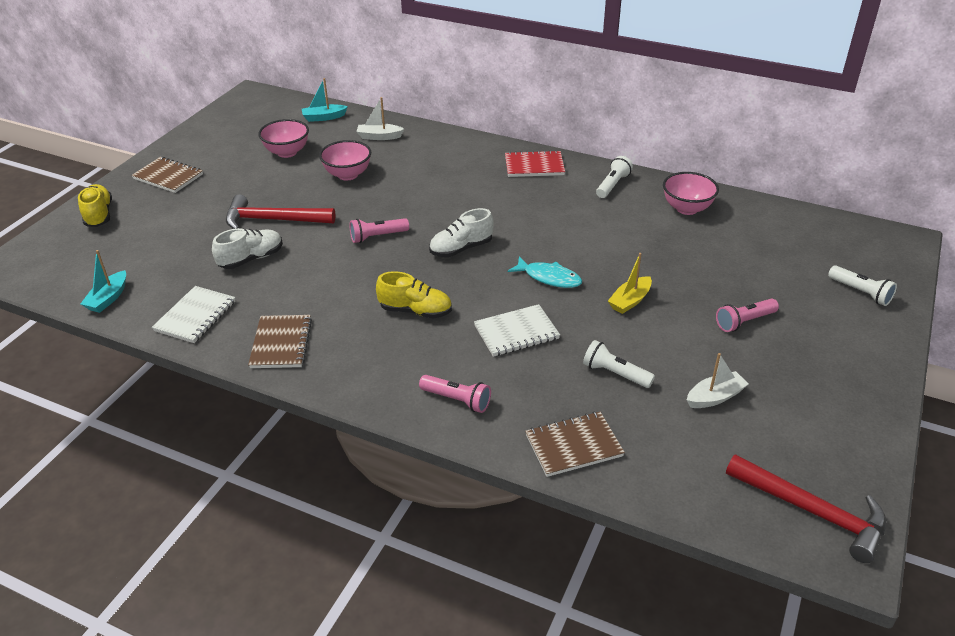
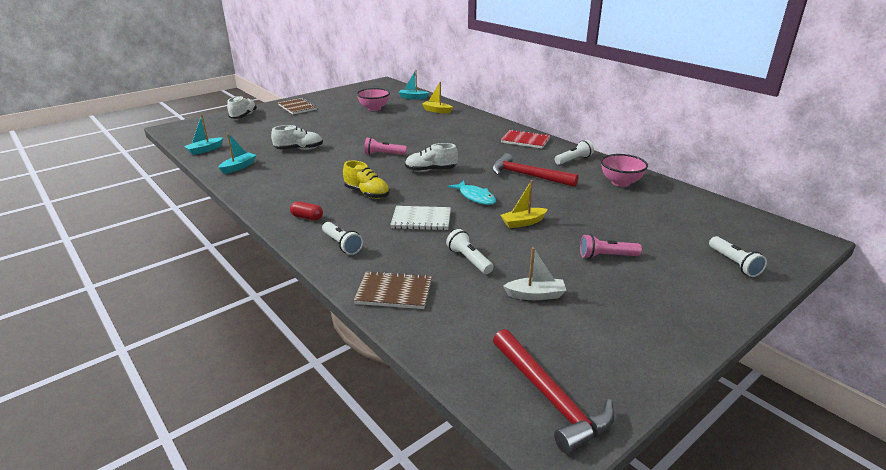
camera: 25 degrees right, 10 degrees down
(99, 215) = (243, 116): yellow shoe -> white shoe
(195, 316) = (239, 167): white notebook -> turquoise boat
(273, 220) = (331, 135): red hammer -> red hammer (527, 176)
(281, 343) = (269, 190): brown notebook -> none
(347, 175) = (398, 124): pink bowl -> none
(375, 373) = (307, 217): none -> red capsule
(379, 137) = (437, 111): white boat -> yellow boat
(457, 400) = (342, 244): pink flashlight -> white flashlight

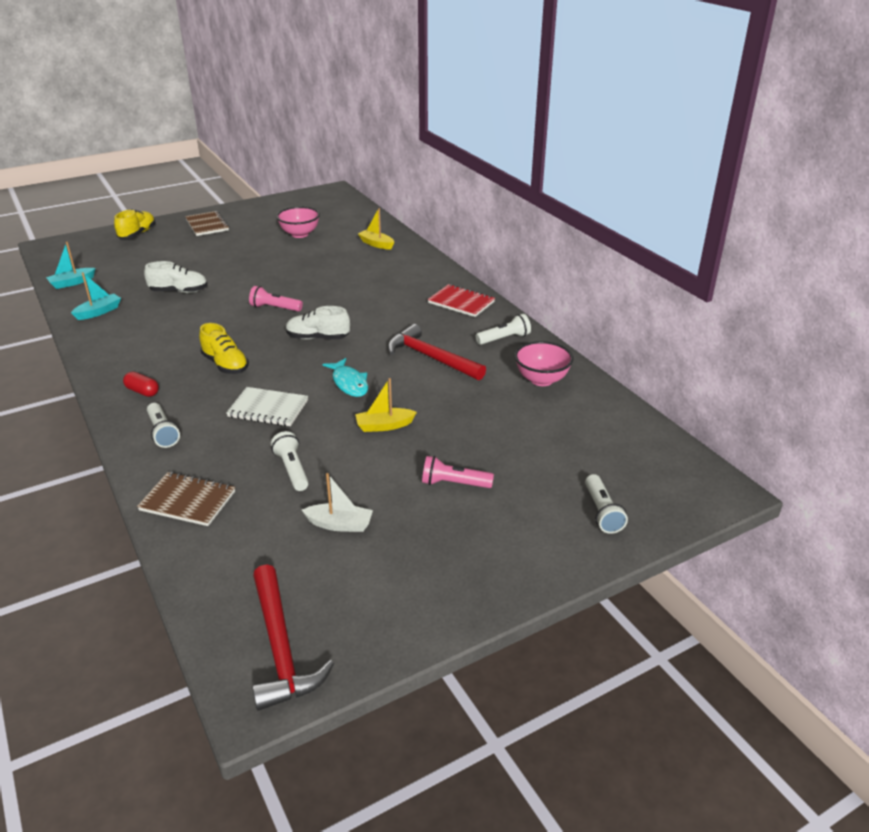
camera: 10 degrees right, 5 degrees up
(243, 116) = (137, 234): white shoe -> yellow shoe
(413, 97) = (358, 220): turquoise boat -> none

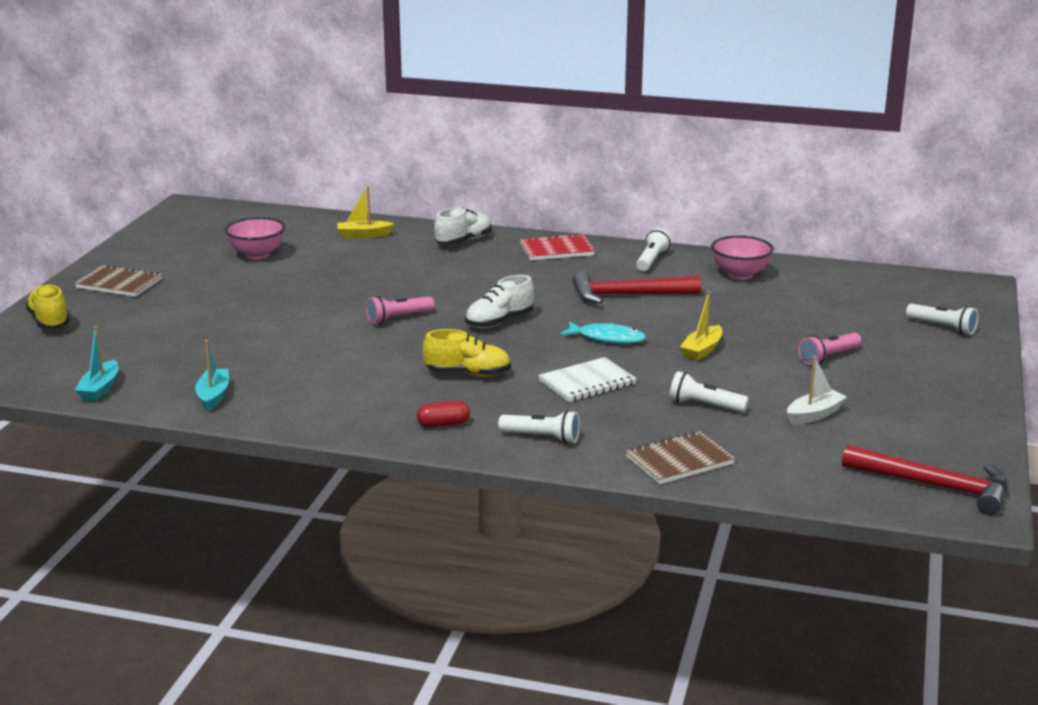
camera: 45 degrees left, 10 degrees down
(179, 291) = (257, 346): white shoe -> white shoe (463, 241)

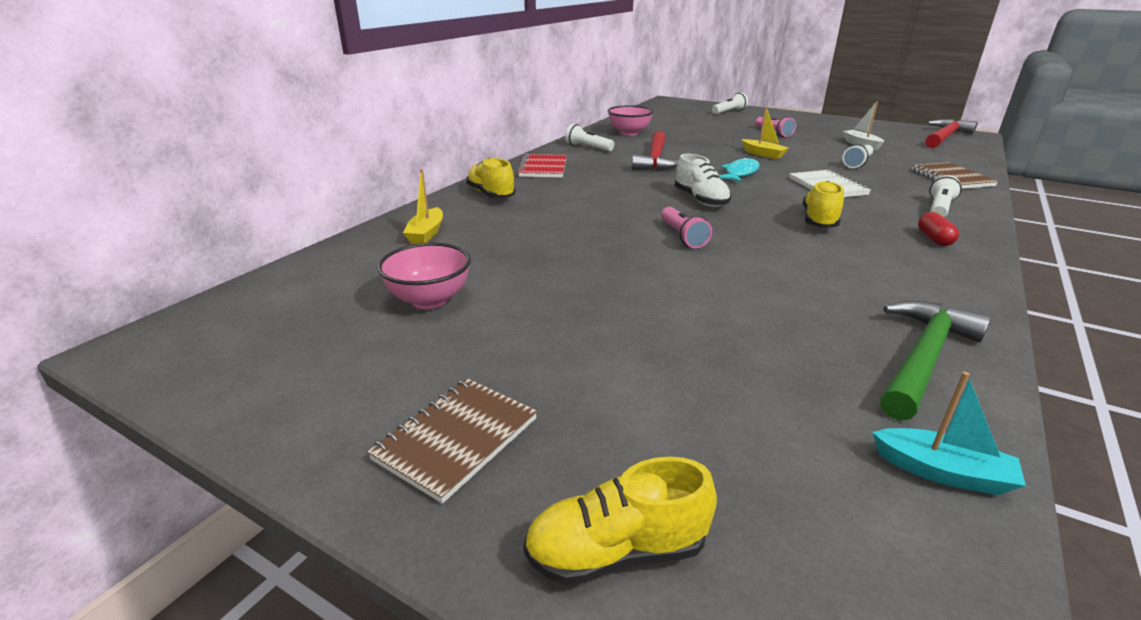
camera: 75 degrees left, 5 degrees up
(213, 396) = (923, 358): turquoise boat -> green hammer
(463, 241) = (491, 194): white shoe -> yellow shoe

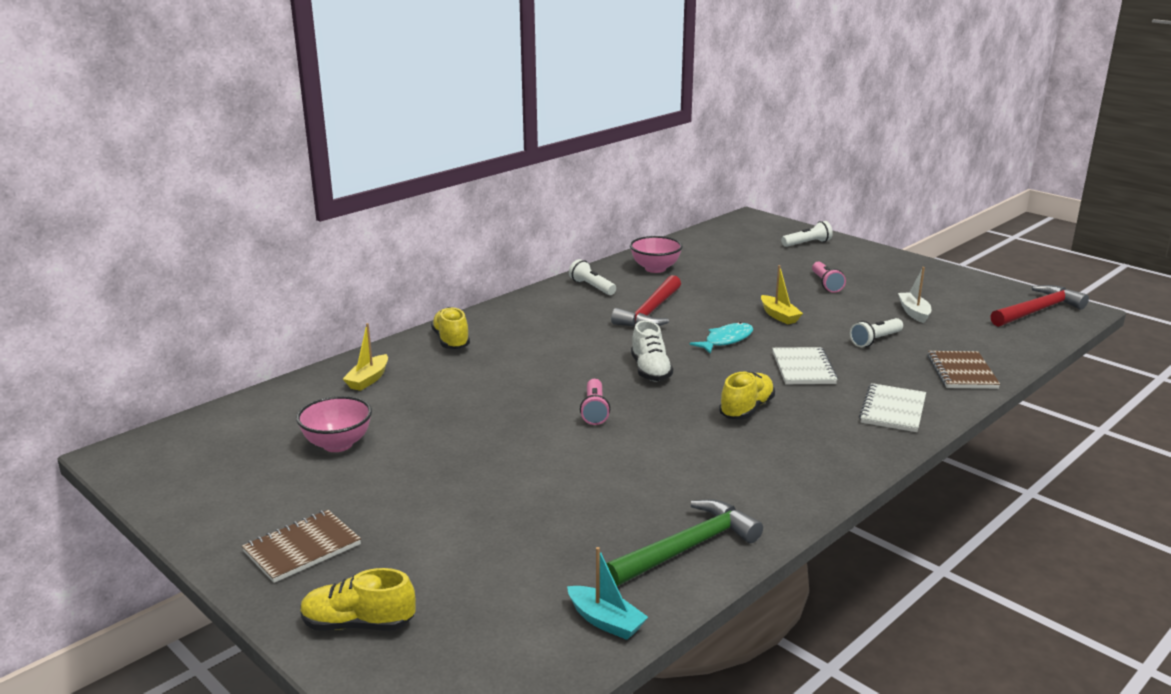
camera: 15 degrees right, 5 degrees down
(543, 168) = (524, 312): red notebook -> none
(934, 239) = (840, 444): red capsule -> none
(939, 209) = (893, 410): white flashlight -> white notebook

